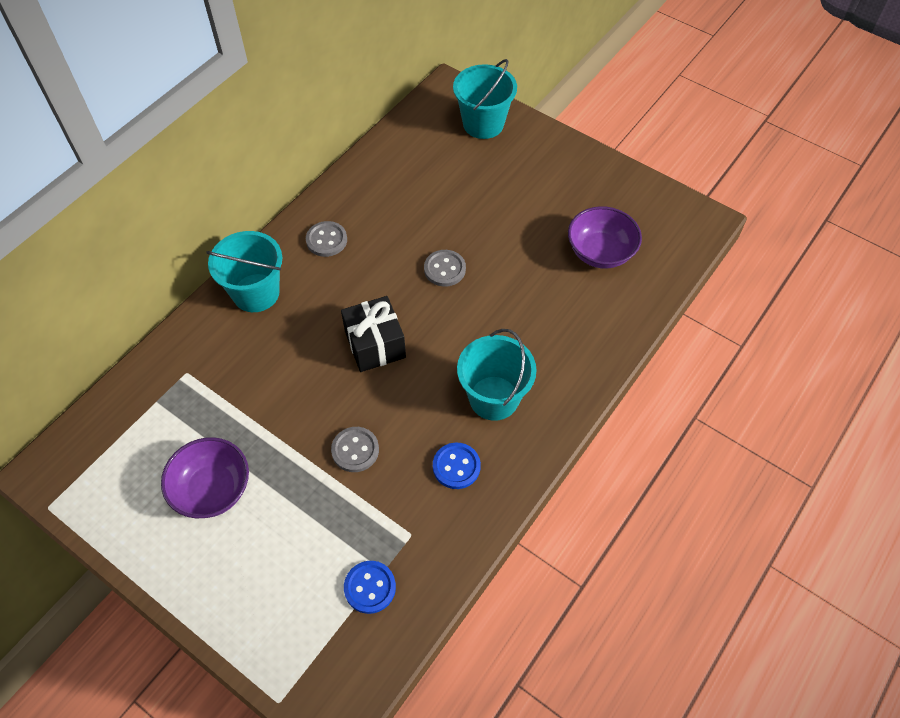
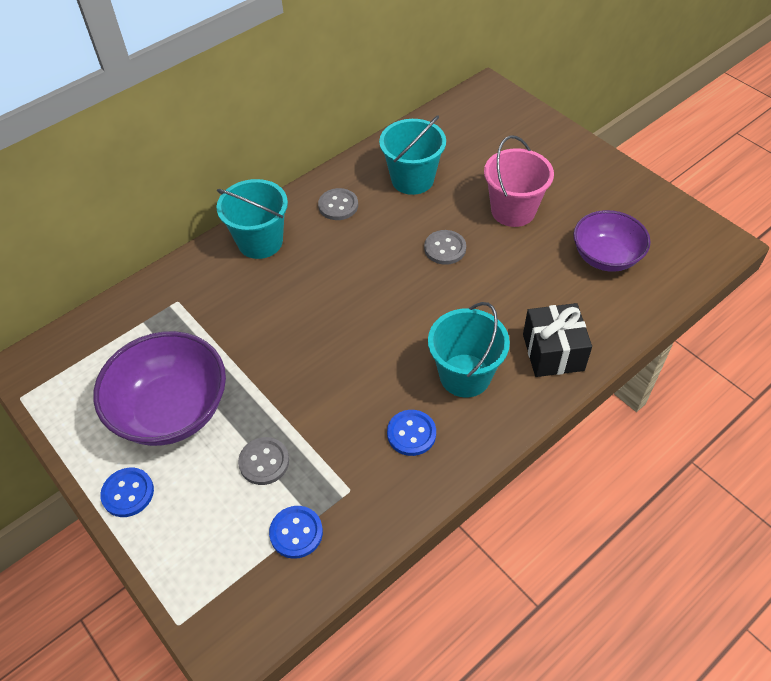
camera: 15 degrees right, 5 degrees down
(191, 584) = (128, 493): none -> blue button
(212, 489) = (171, 410): purple bowl -> purple bowl, size x1.51
(355, 450) = (315, 399): grey button -> grey button (264, 462)
(375, 344) = (360, 306): black gift -> black gift (553, 352)
(483, 124) = (514, 124): turquoise bucket -> turquoise bucket (412, 179)
(502, 218) = (513, 210): none -> pink bucket

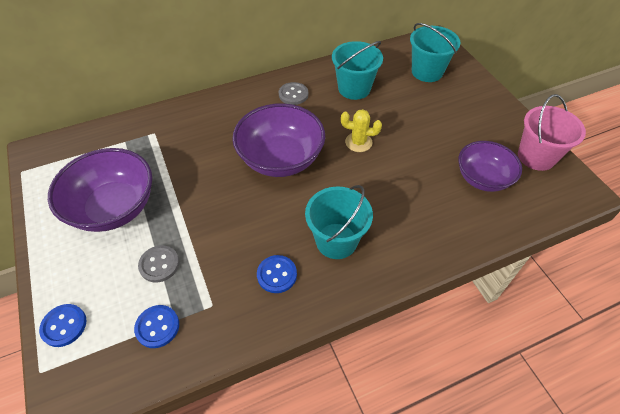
camera: 15 degrees right, 0 degrees up
(128, 493) = (55, 259): blue button -> blue button (64, 326)
(260, 241) = (228, 106): turquoise bucket -> turquoise bucket (427, 72)
(357, 293) = (280, 159): none -> purple bowl
(445, 248) = (358, 142): grey button -> yellow cactus
(513, 210) = (421, 127): pink bucket -> pink bucket (536, 156)
(553, 352) = (413, 241): black gift -> none

